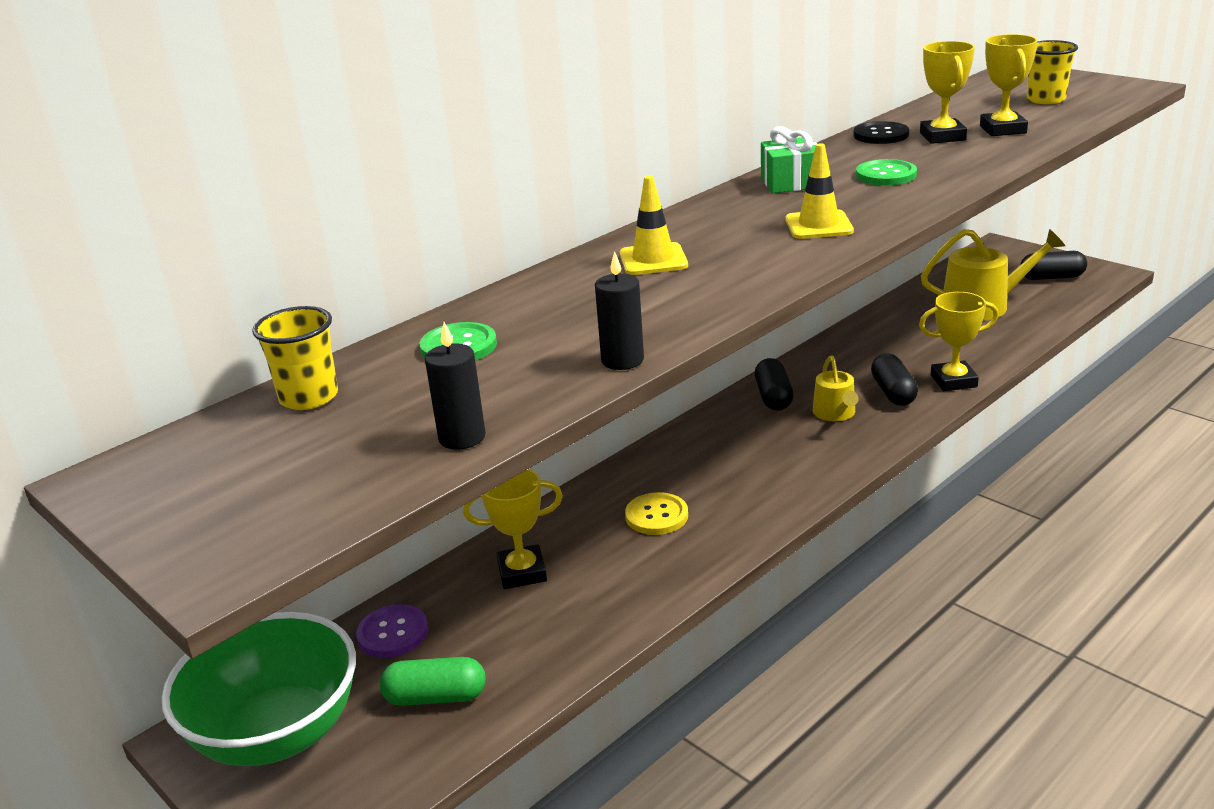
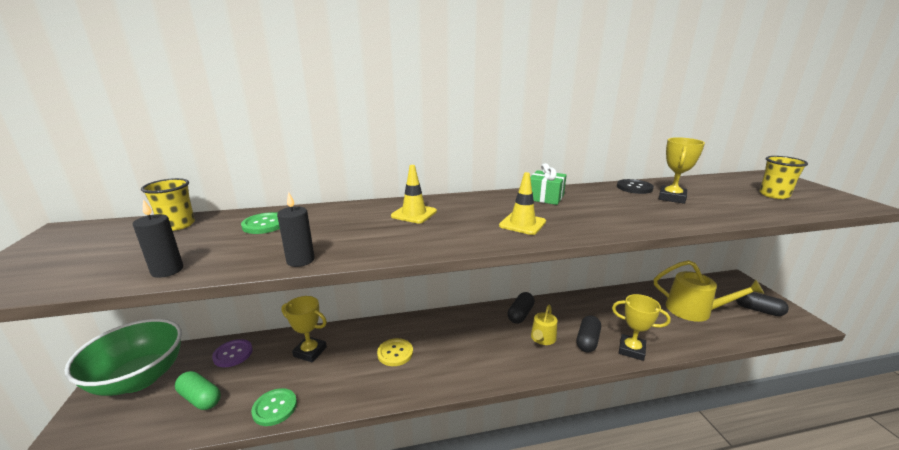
camera: 30 degrees right, 5 degrees down
(886, 175) = (605, 208): green button -> green button (275, 408)
(1003, 129) = (719, 204): yellow trophy -> none

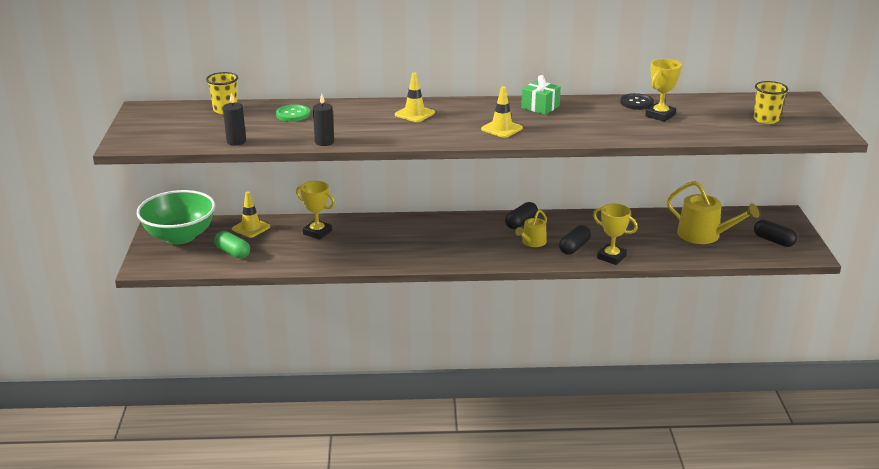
camera: 10 degrees right, 5 degrees up
(233, 354) = (251, 228): purple button -> yellow traffic cone
(275, 408) = (292, 263): green button -> none
(395, 353) = (392, 240): yellow button -> none

